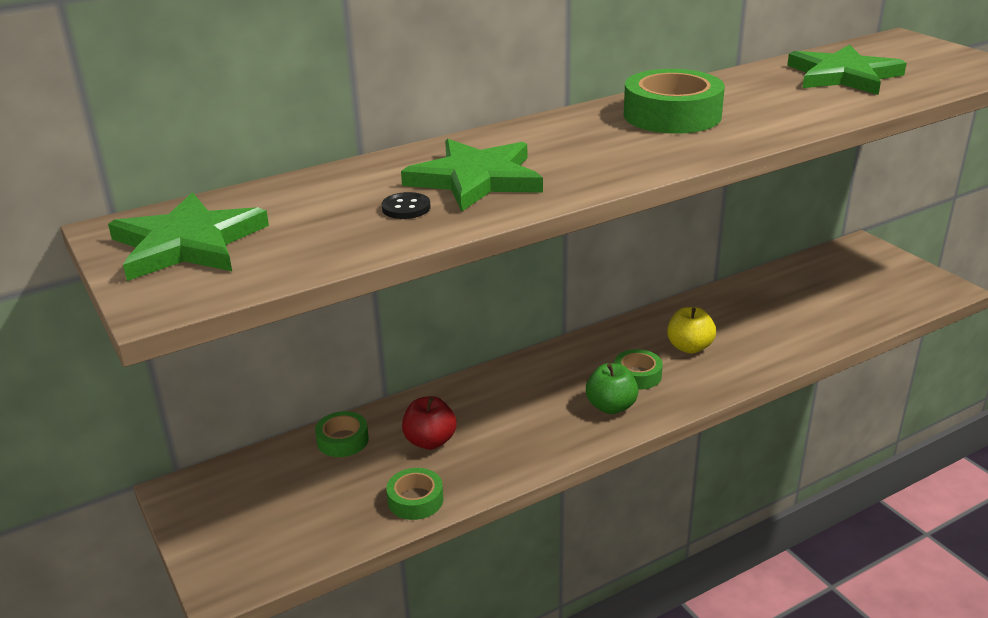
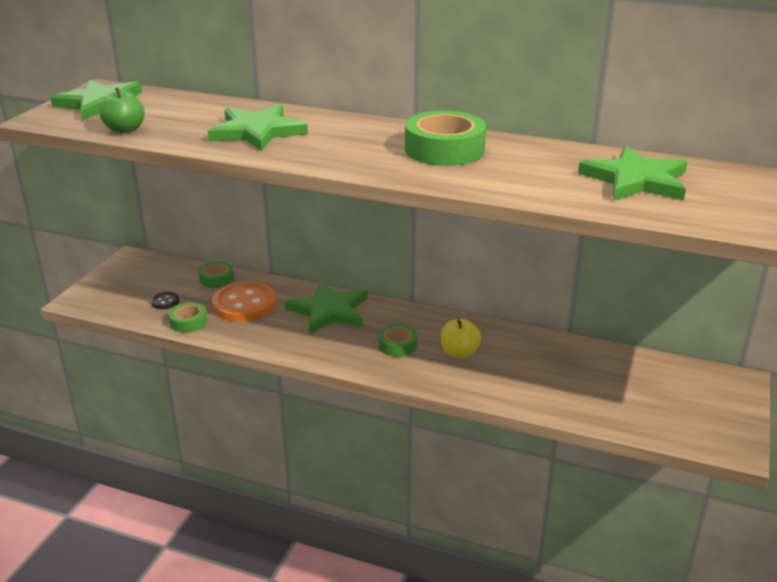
camera: 50 degrees right, 0 degrees up
(406, 208) = (197, 129): black button -> black button (165, 301)
(430, 441) = (244, 304): red apple -> orange button
(520, 389) = (329, 311): none -> green star
(611, 406) = (349, 349): green apple -> green apple (125, 130)

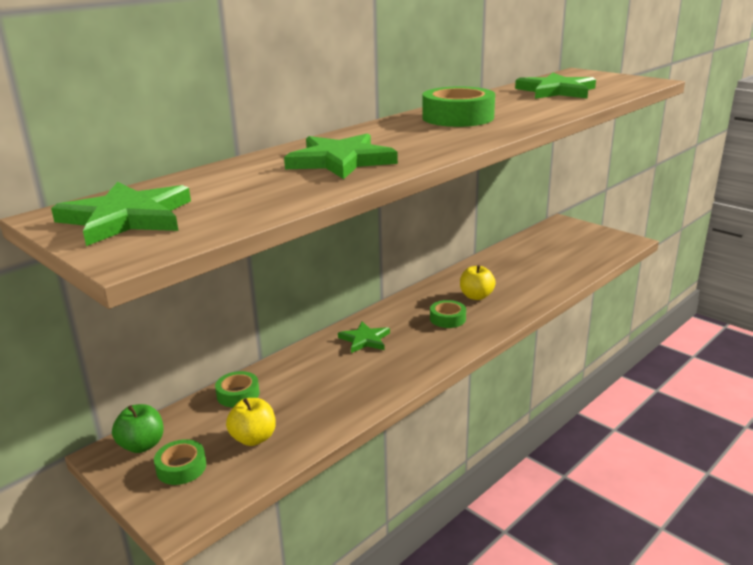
camera: 65 degrees left, 5 degrees down
(125, 130) = (251, 210): green apple -> green apple (142, 445)
(165, 301) = (253, 438): black button -> yellow apple
(188, 322) = (315, 427): green tape -> green tape (181, 467)
(244, 304) = (310, 384): orange button -> none
(329, 311) = (365, 339): green star -> green star, size x0.60

